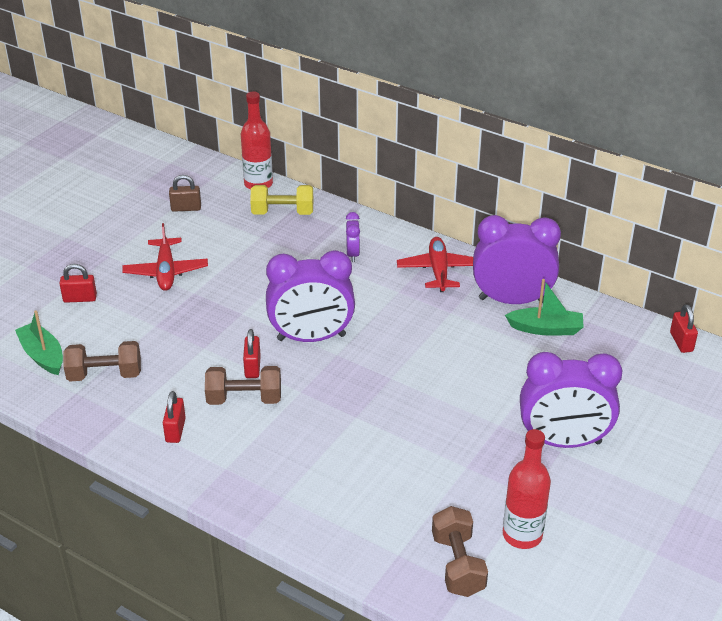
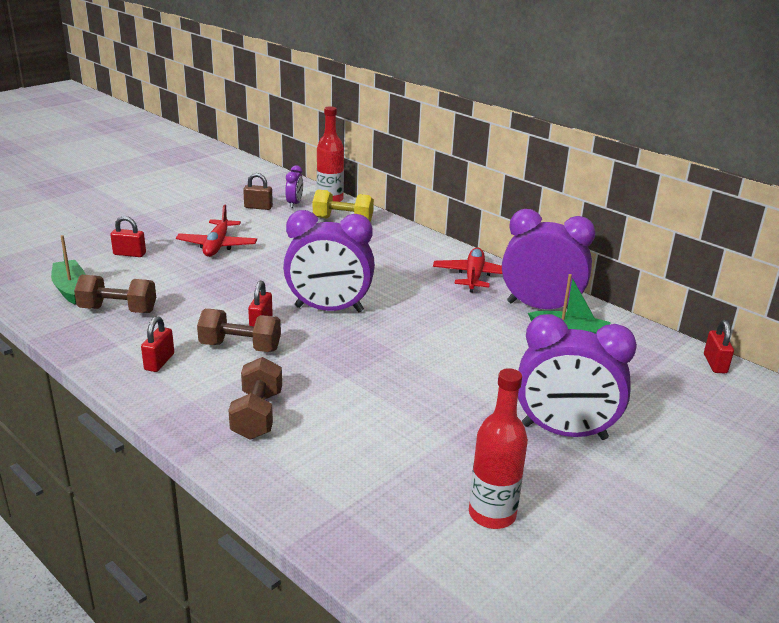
camera: 10 degrees right, 10 degrees down
(353, 254) = (395, 255): purple clock -> purple clock (294, 204)
(458, 565) = (406, 532): brown dumbbell -> brown dumbbell (257, 415)

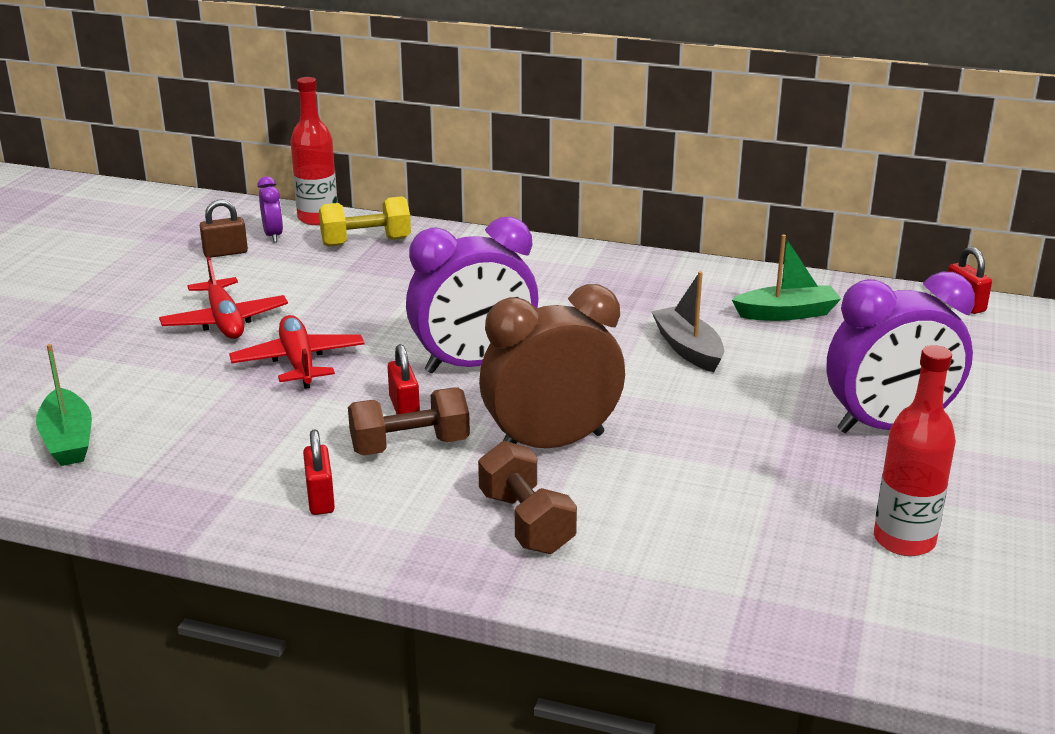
camera: 25 degrees left, 0 degrees up
(70, 288) = (68, 440): green boat -> green boat turned 150 degrees counterclockwise
(118, 310) = (178, 449): brown dumbbell -> none
(129, 254) = (104, 366): red padlock -> none
(324, 371) = (551, 443): none -> brown clock
(473, 276) = (610, 274): red plane -> red plane (299, 362)
(475, 338) = (688, 349): none -> grey boat
(540, 307) = (724, 291): purple clock -> none

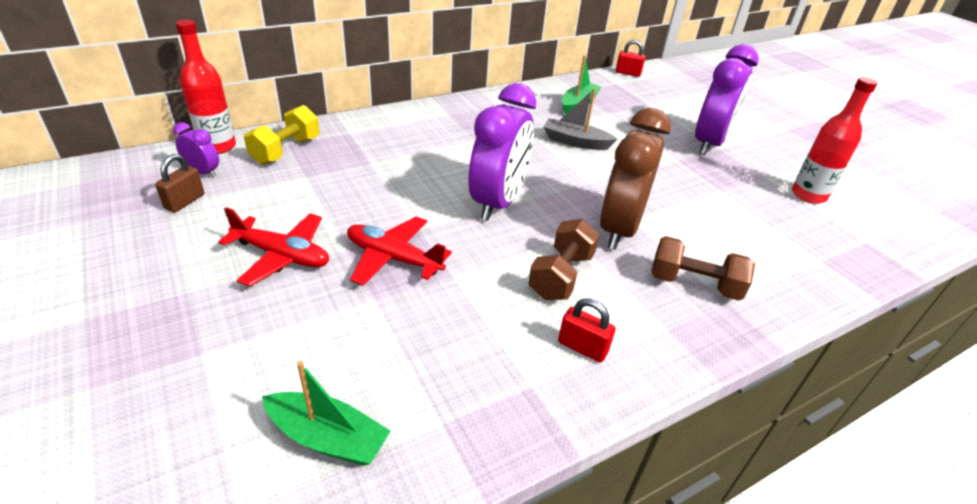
camera: 50 degrees left, 10 degrees up
(404, 408) = (513, 252): red padlock -> none

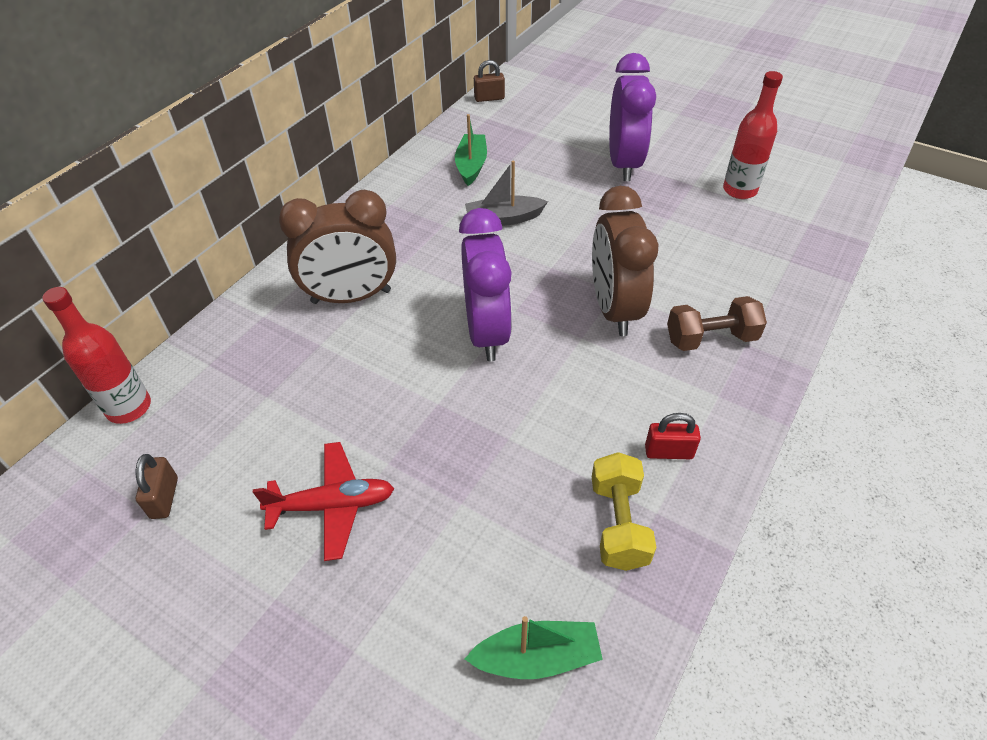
camera: 25 degrees left, 10 degrees up
(203, 172) = (147, 450): purple clock -> none
(286, 151) = (214, 374): yellow dumbbell -> yellow dumbbell (618, 523)
(393, 258) = (442, 449): red plane -> none
(418, 145) = (351, 297): none -> brown clock
(561, 276) = (601, 387): brown dumbbell -> none
(628, 73) = (489, 98): red padlock -> brown padlock

